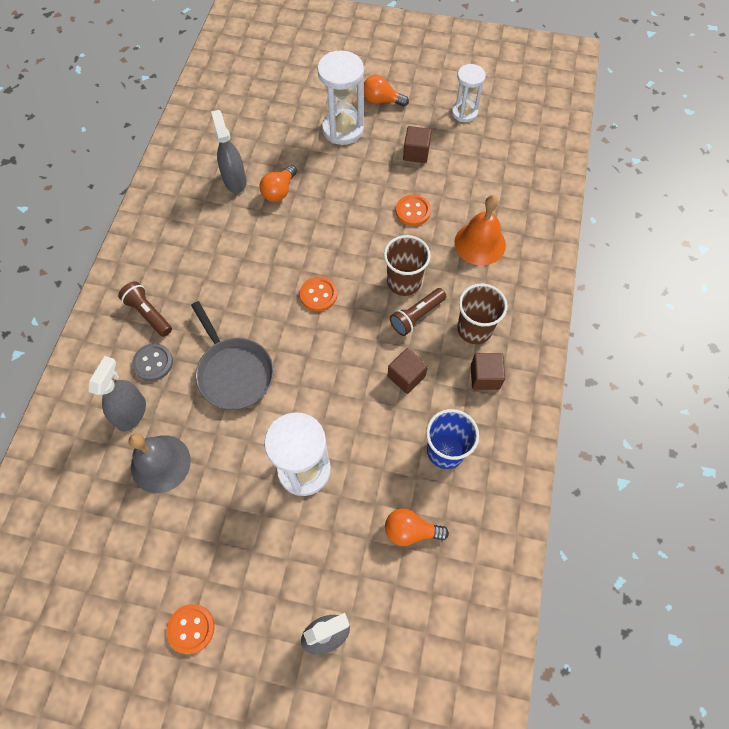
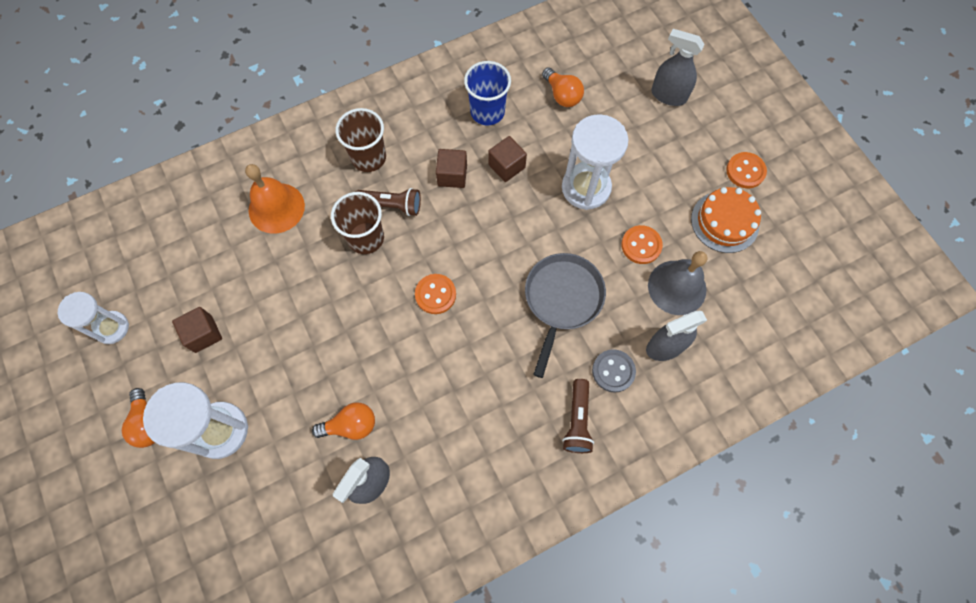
camera: 130 degrees left, 5 degrees up
(169, 558) = (725, 222): none -> orange cake
(413, 211) = (281, 285): orange button -> orange button (641, 245)
(485, 377) = (406, 125): brown cube -> brown cube (506, 166)

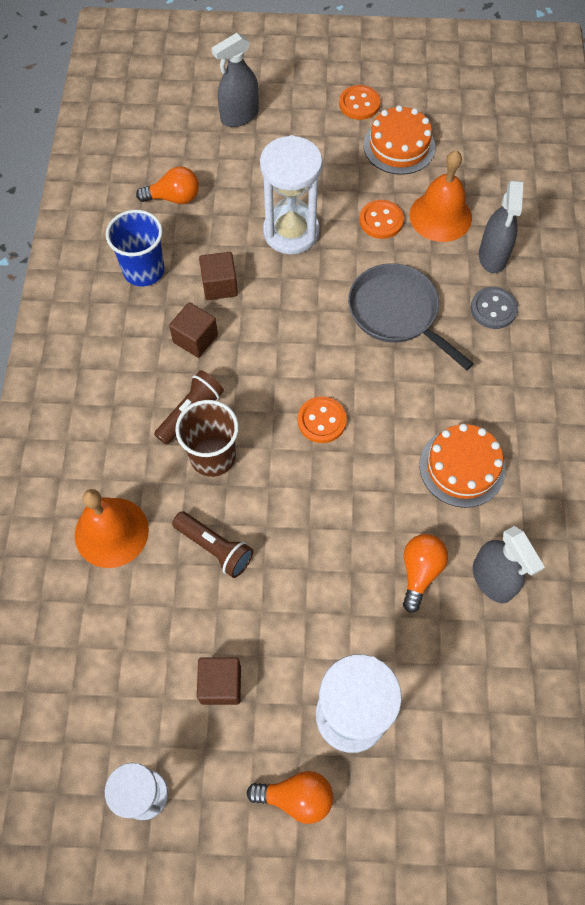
camera: 60 degrees left, 5 degrees down
(368, 157) = (116, 407): brown cup -> none
(454, 415) = (462, 467): none -> orange cake
(577, 421) = (526, 363): brown flashlight -> brown flashlight (215, 548)
(677, 287) = (440, 216): grey bell -> orange bell

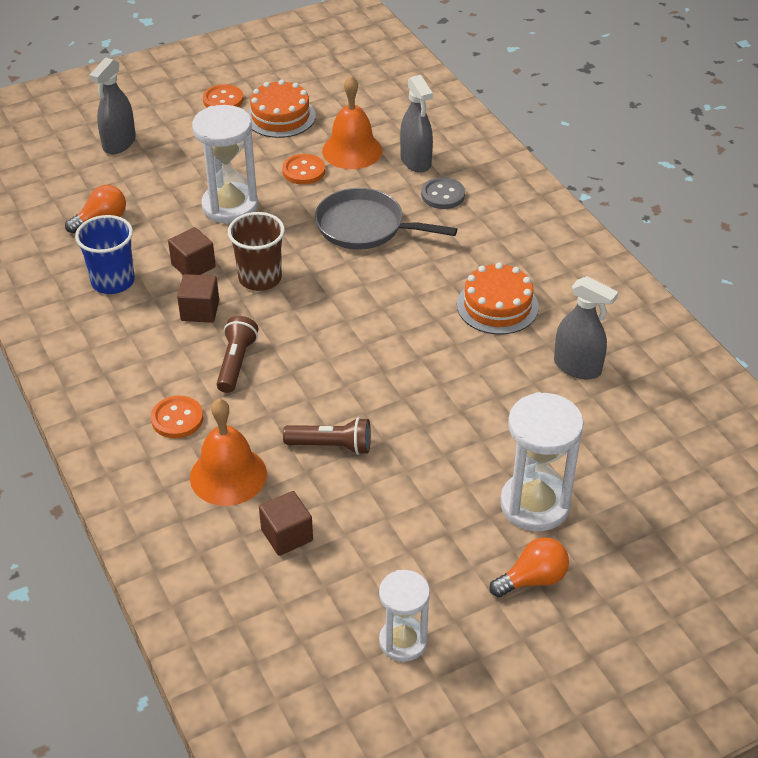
camera: 30 degrees left, 20 degrees down
(212, 456) = (280, 385): brown cup -> brown cup (260, 278)
(220, 684) = (410, 535): brown cube -> brown cube (287, 535)
(321, 421) = (357, 322): orange button -> orange button (177, 419)
(420, 572) = (516, 387): orange light bulb -> none

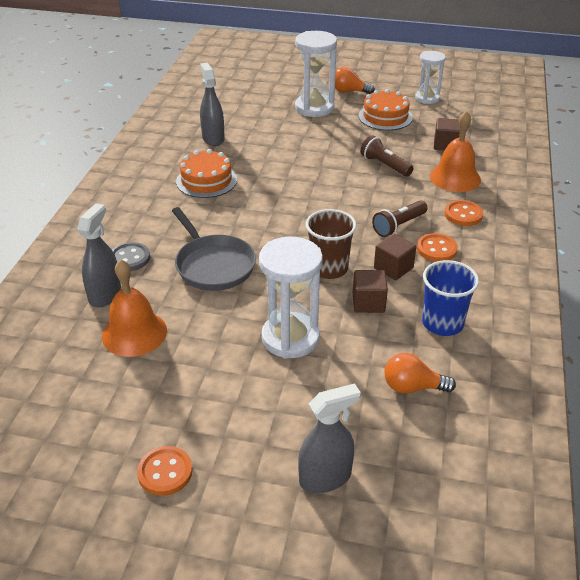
camera: 140 degrees left, 5 degrees down
(280, 116) = (141, 410): orange cake -> orange cake (385, 117)
(303, 171) = (195, 336): orange button -> orange button (436, 249)

